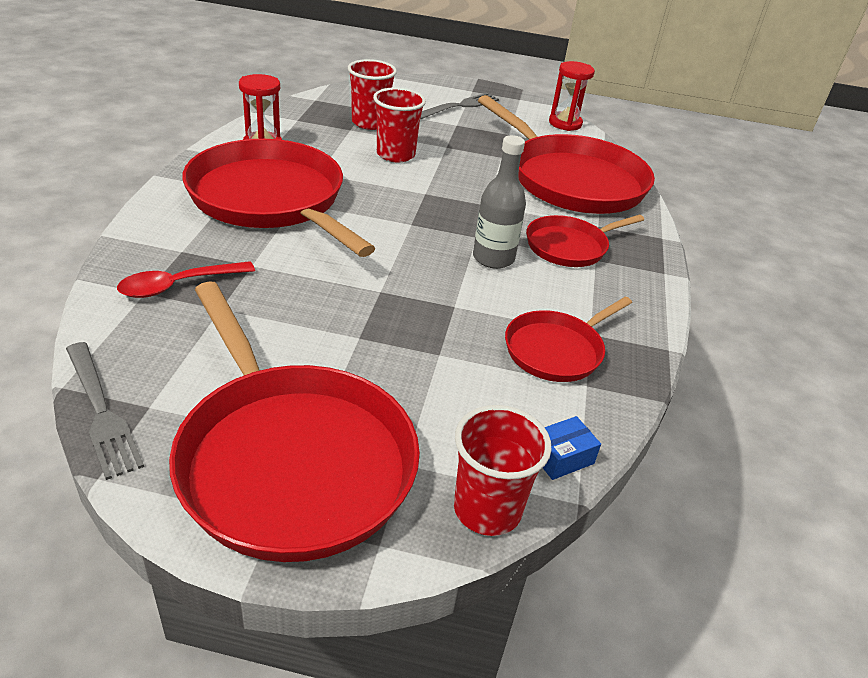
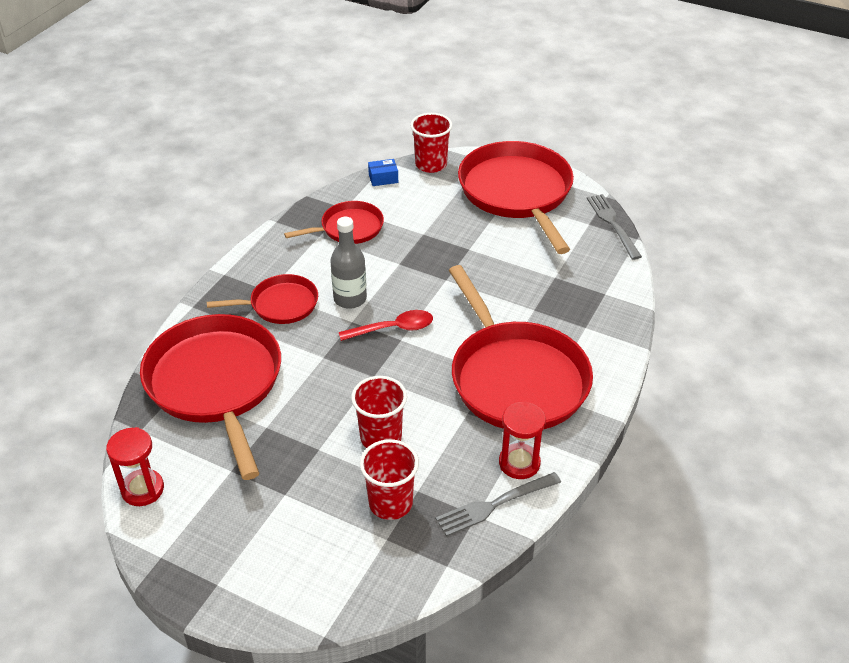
camera: 160 degrees left, 5 degrees up
(178, 285) = (583, 297): red spoon -> red spoon (393, 329)
(460, 106) = (257, 539): grey fork -> grey fork (494, 505)

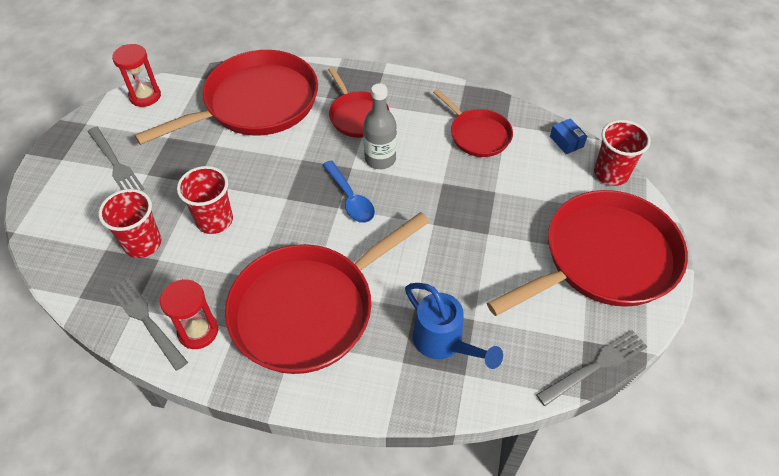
camera: 75 degrees right, 10 degrees up
(253, 525) = (116, 164): none -> grey fork
(393, 329) = (350, 198): red spoon -> blue spoon
(573, 299) = (443, 343): none -> blue watering can

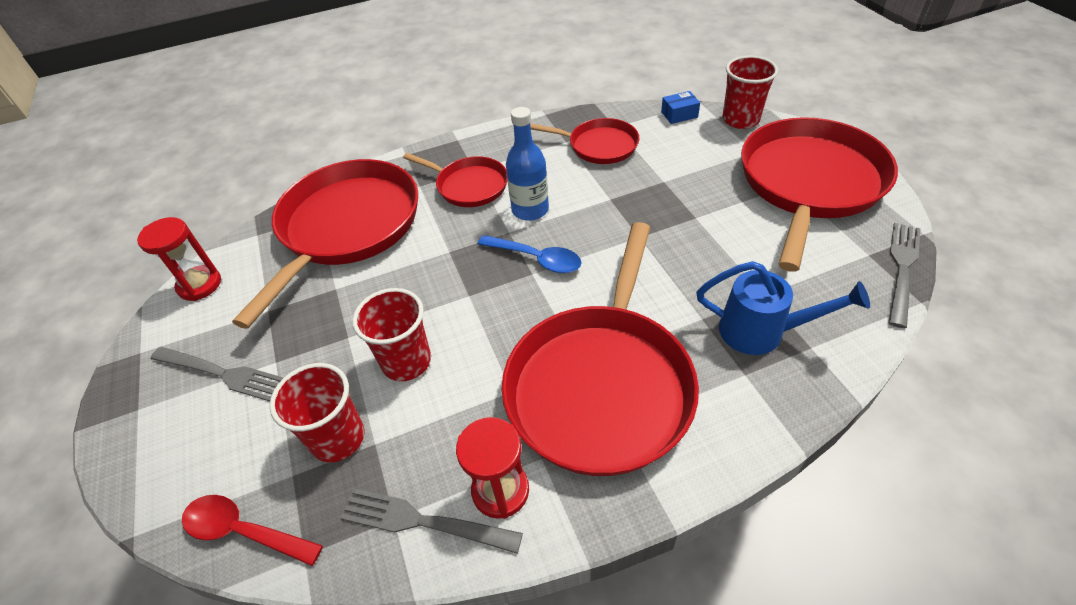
camera: 30 degrees left, 5 degrees down
(62, 264) = (244, 531): none -> red spoon
(380, 159) = (530, 210): grey bottle -> blue bottle
(566, 141) = (679, 114): blue box -> blue box turned 45 degrees counterclockwise

